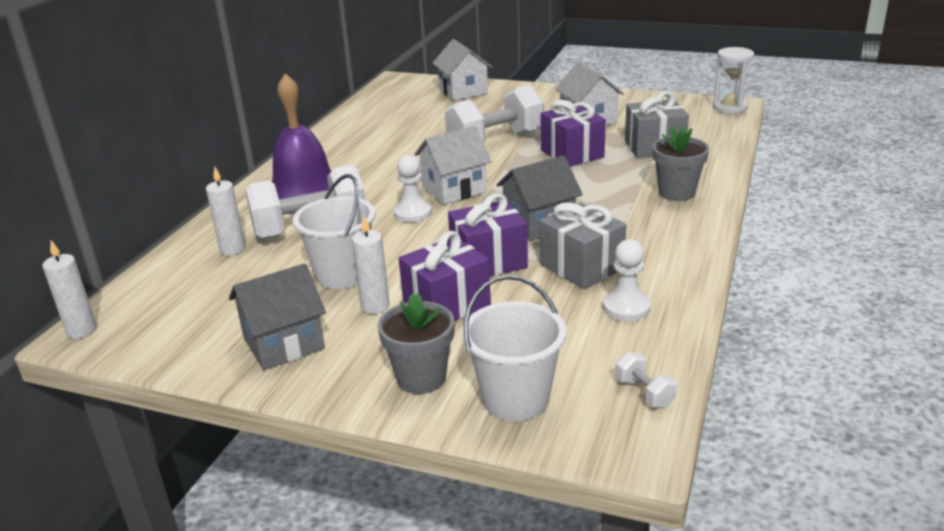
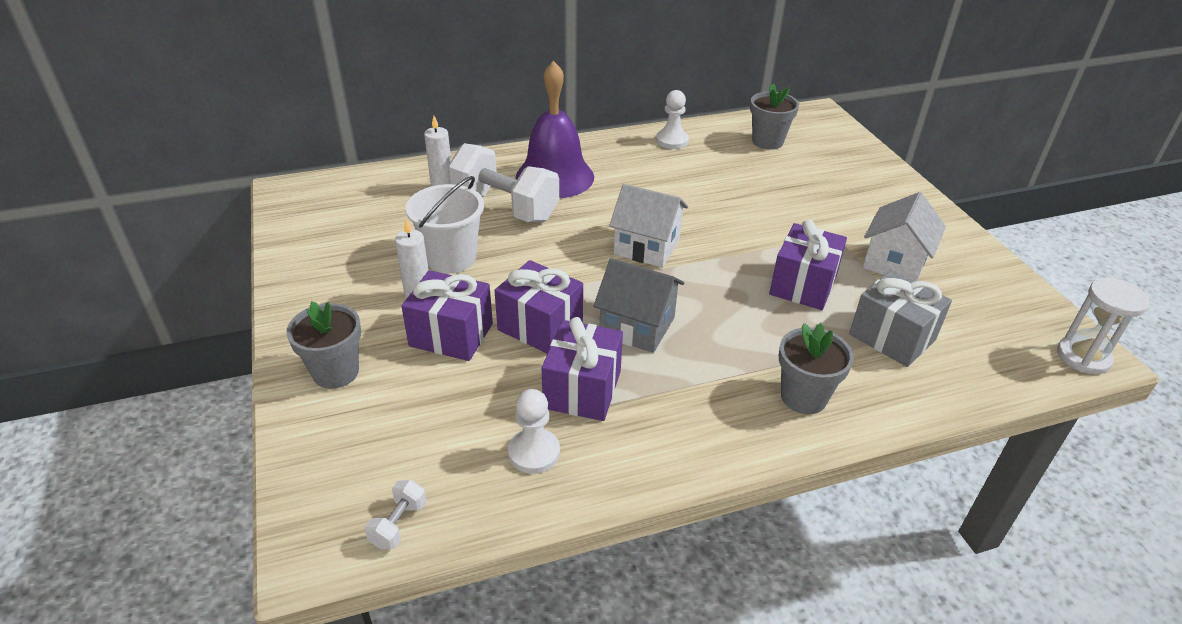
camera: 50 degrees right, 10 degrees up
(82, 330) = (293, 187): white candle -> none
(284, 343) = (336, 279): grey house -> none
(400, 107) = (767, 141): none -> grey flower pot
(412, 213) = (581, 245): white pawn -> white pawn (672, 140)
(463, 91) = (848, 158): white house -> none
(495, 142) = (767, 227): white dumbbell -> none
(515, 399) = (339, 441): white bucket -> none
(581, 267) = (582, 389): grey gift -> purple gift

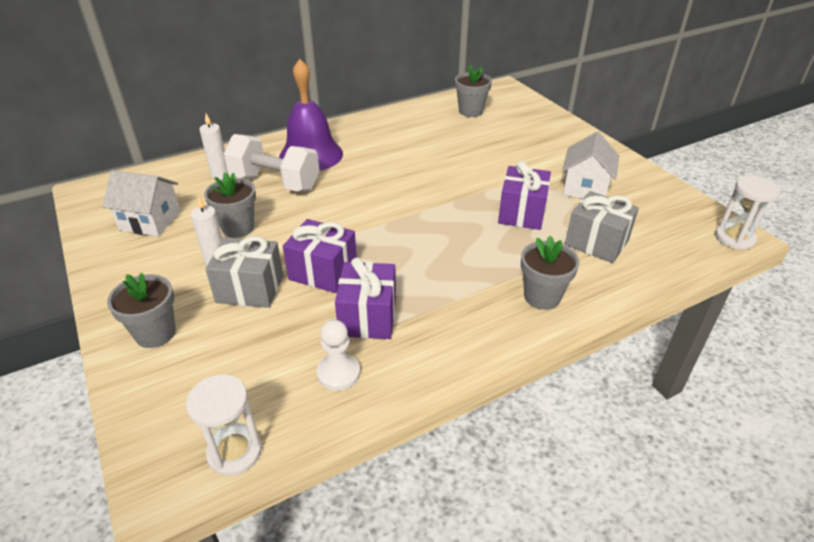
camera: 10 degrees left, 0 degrees up
(398, 524) = (234, 452): white dumbbell -> white hourglass
(451, 258) = (238, 228): white bucket -> grey flower pot
(451, 335) = (250, 289): purple gift -> grey gift
(637, 326) = (401, 261): grey house -> none
(647, 247) = (395, 199): white house -> white house (150, 221)
(672, 140) = (398, 118): white pawn -> none

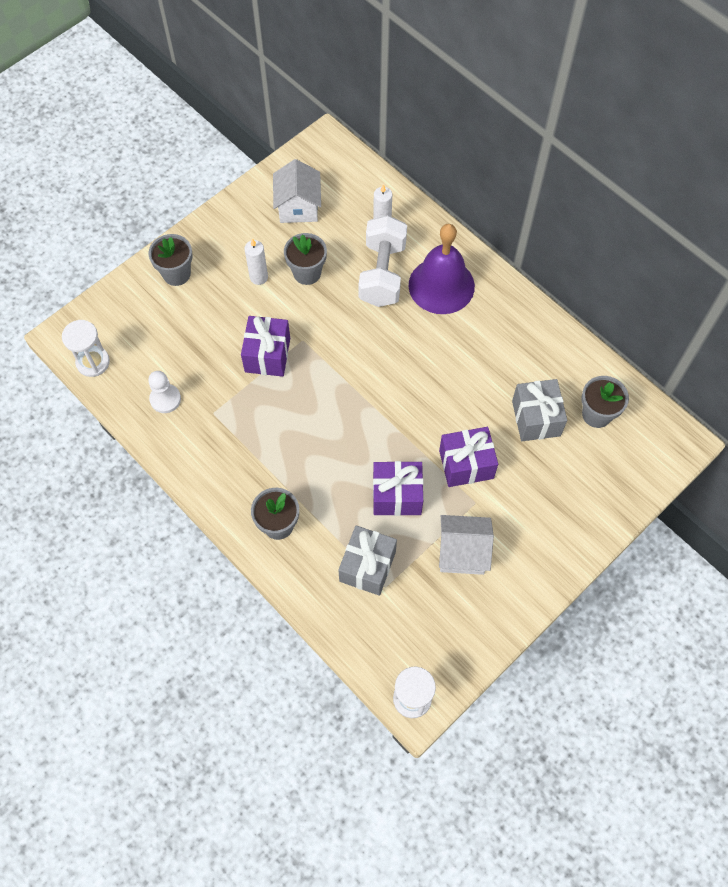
camera: 75 degrees right, 25 degrees up
(250, 289) = (235, 312): grey gift -> grey gift (536, 418)
(368, 317) = (224, 402): purple gift -> purple gift (466, 464)

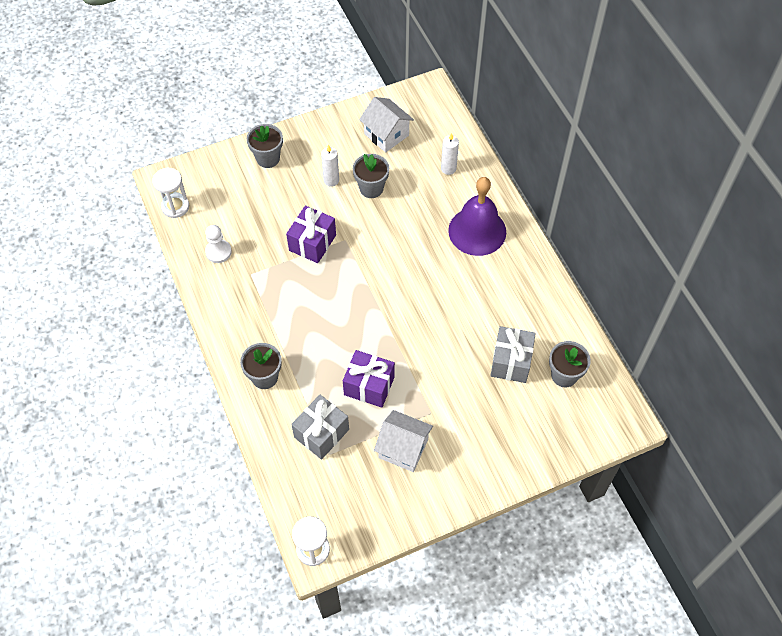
camera: 20 degrees right, 5 degrees down
(298, 207) = (386, 134): white house -> white house turned 60 degrees counterclockwise
(382, 274) = (432, 207): white dumbbell -> none
(466, 464) = (436, 380): purple gift -> none

